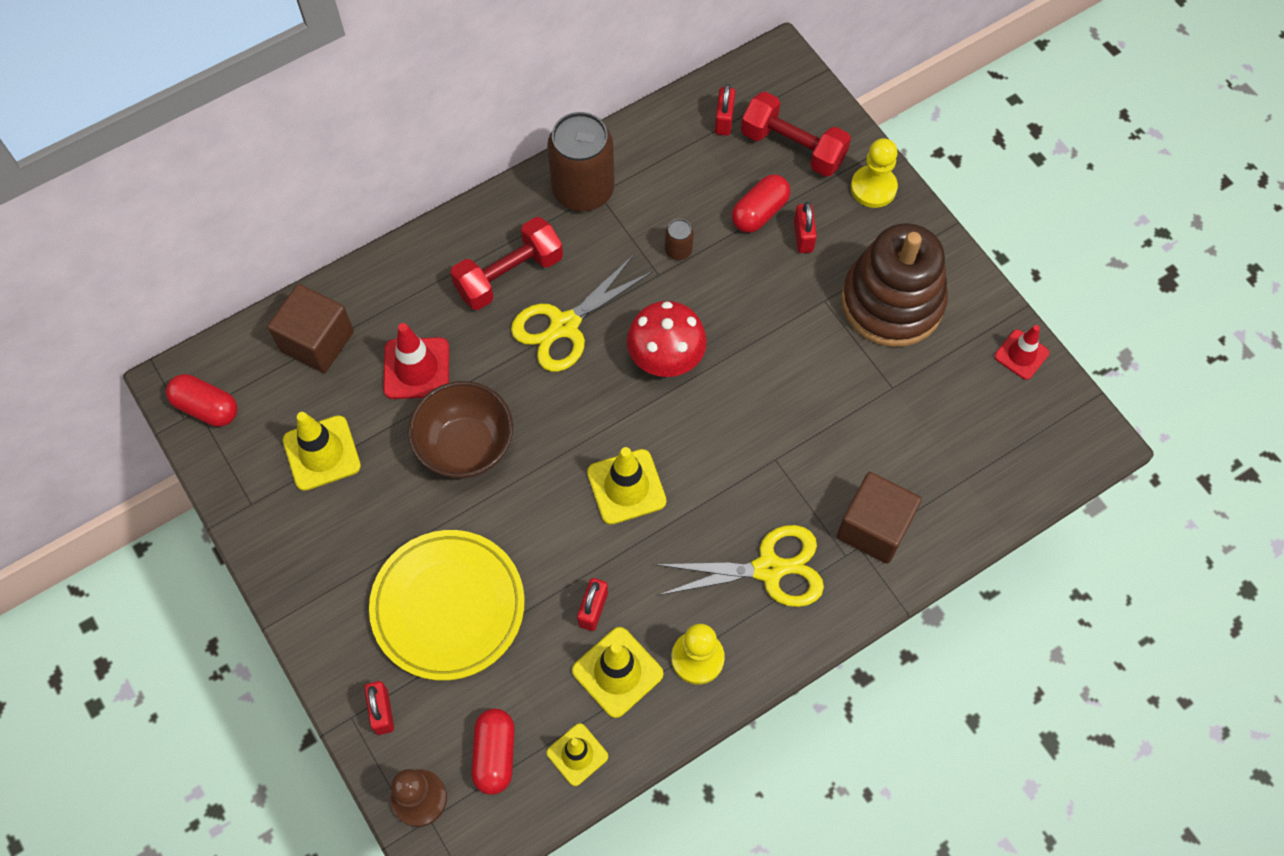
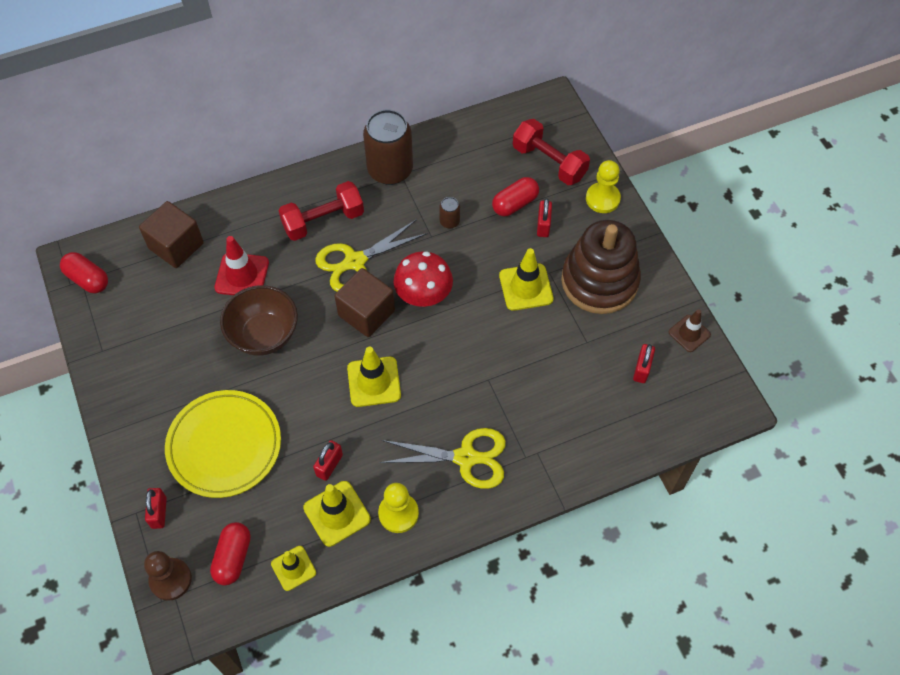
camera: 10 degrees right, 5 degrees down
(322, 453) = (160, 323): yellow traffic cone -> yellow traffic cone (526, 287)
(724, 120) = (503, 136): red padlock -> red padlock (642, 369)
(874, 528) = (551, 441): brown cube -> brown cube (366, 313)
(1021, 355) = (689, 333): red traffic cone -> brown traffic cone

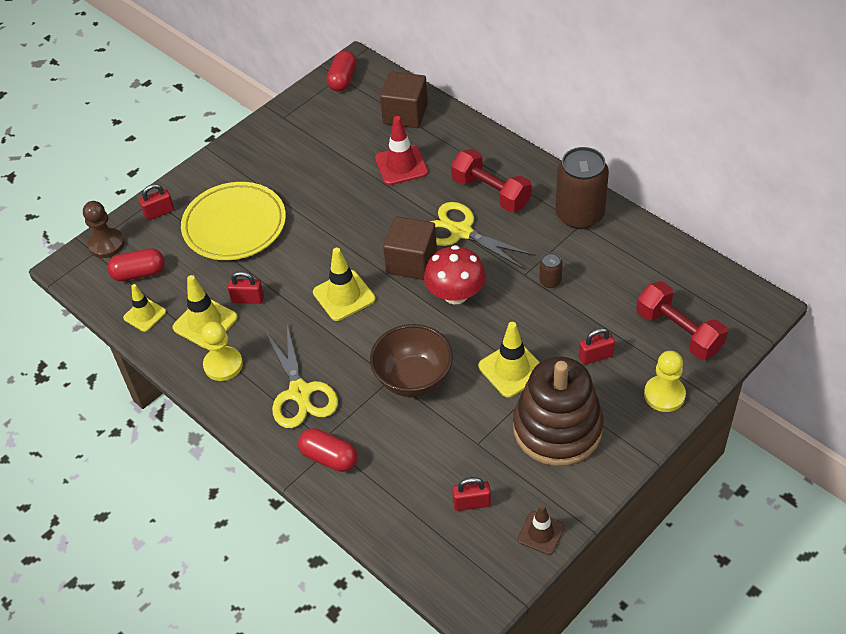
camera: 70 degrees right, 10 degrees down
(264, 335) = (350, 204): brown bowl -> brown bowl (413, 379)
(515, 204) = (606, 323): red capsule -> red capsule (329, 457)
(549, 162) = (678, 332): red dumbbell -> red dumbbell turned 60 degrees counterclockwise

